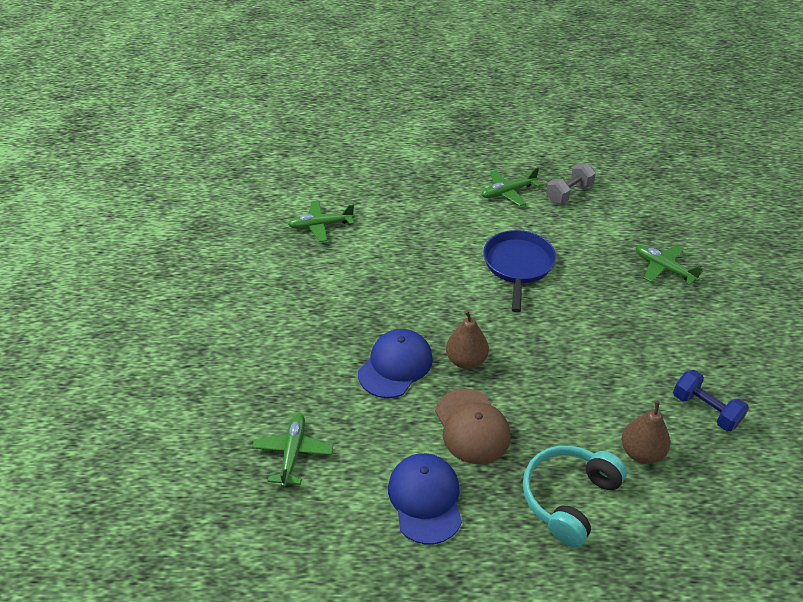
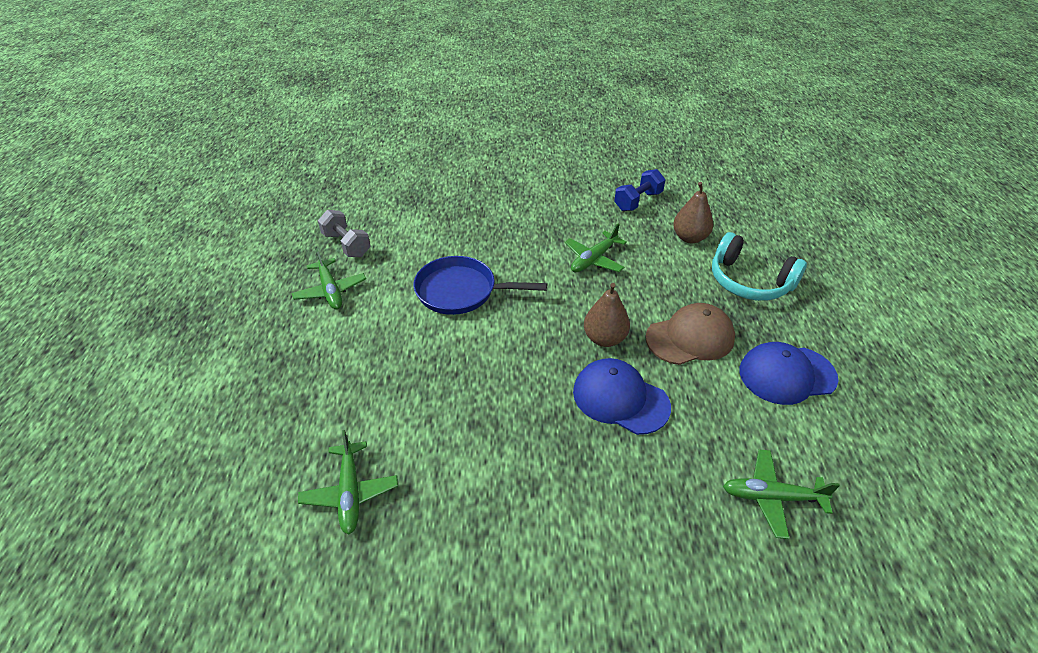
camera: 90 degrees left, 0 degrees up
(663, 268) = (473, 199): green plane -> green plane (593, 259)

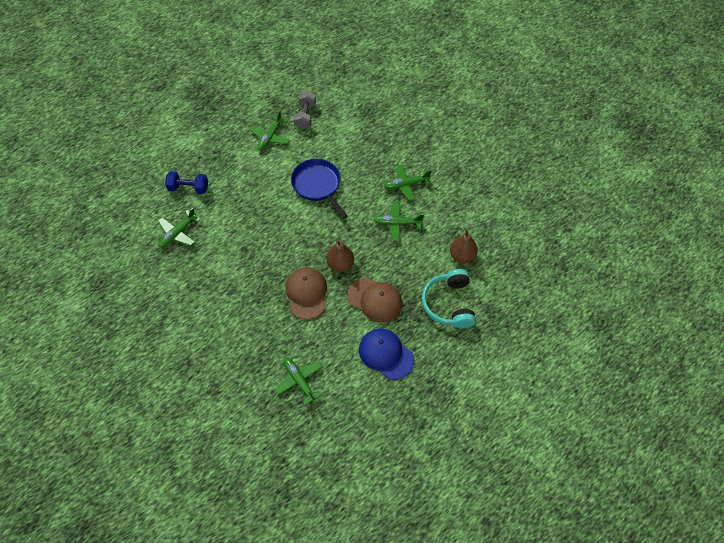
camera: 50 degrees right, 15 degrees up
(548, 225) = (406, 185): none -> green plane
(620, 399) = (306, 293): blue cap -> brown cap
(638, 201) = (473, 211): blue dumbbell -> blue dumbbell (188, 188)

